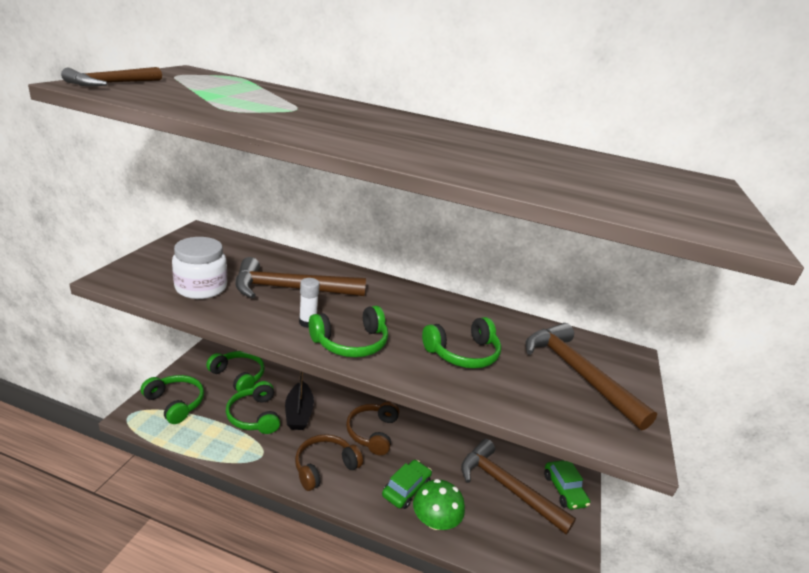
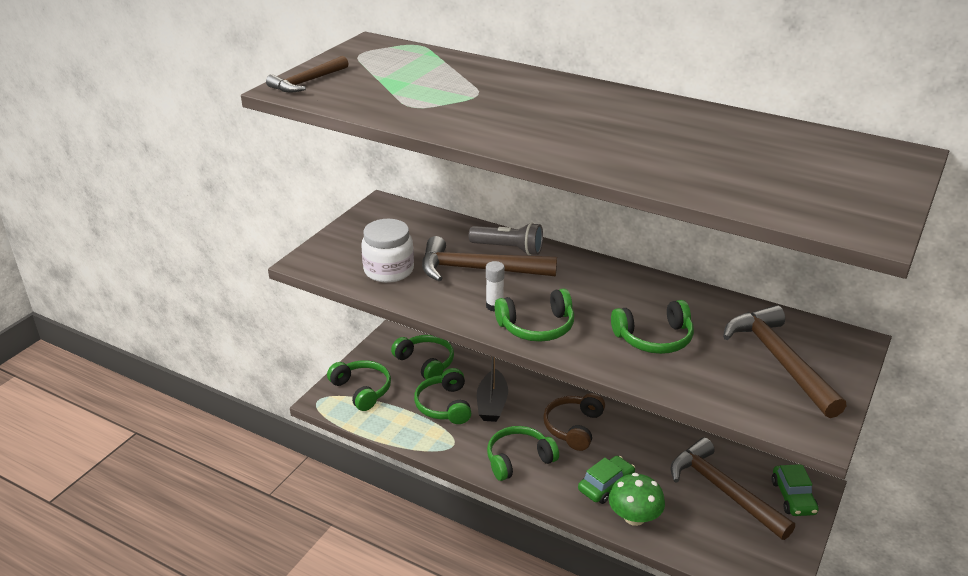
camera: 15 degrees right, 5 degrees up
(319, 272) = (508, 249): none -> grey flashlight
(324, 467) = (518, 459): brown headphones -> green headphones

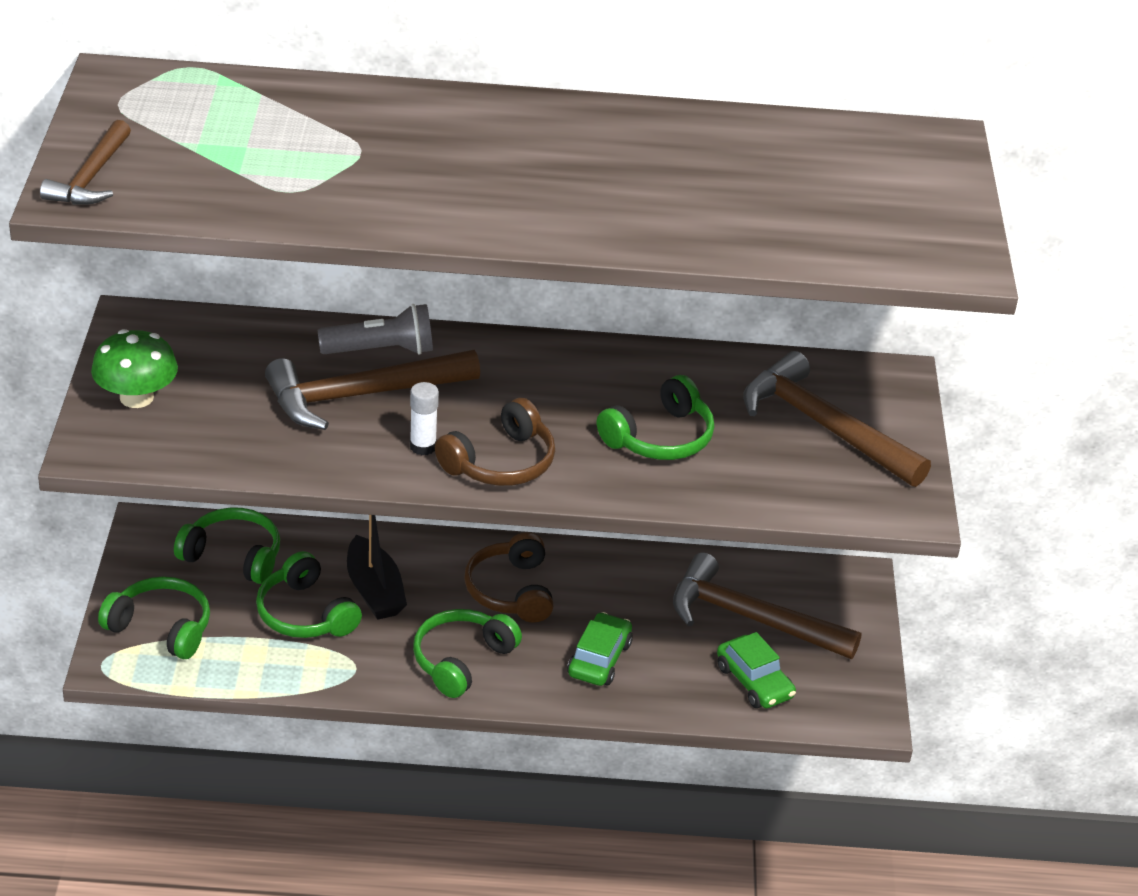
camera: 30 degrees left, 5 degrees up
(389, 270) = (230, 430): white jar -> none
(537, 327) = (500, 462): green headphones -> brown headphones
(634, 517) = (658, 689): green mushroom -> green mushroom (136, 397)
(793, 497) = (839, 600): green car -> green car (754, 682)

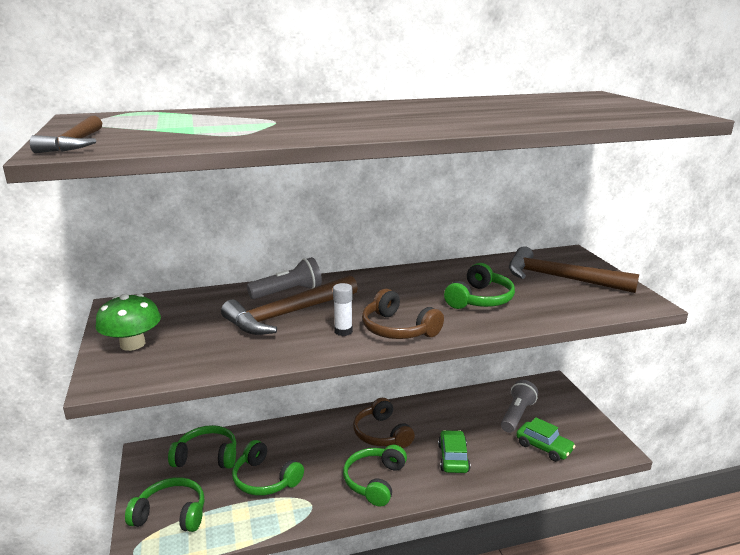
camera: 15 degrees left, 15 degrees down
(374, 590) = (302, 454): black boat -> none
(500, 462) = (398, 329): brown headphones -> brown headphones turned 105 degrees clockwise
(751, 619) = (517, 415): brown hammer -> grey flashlight

